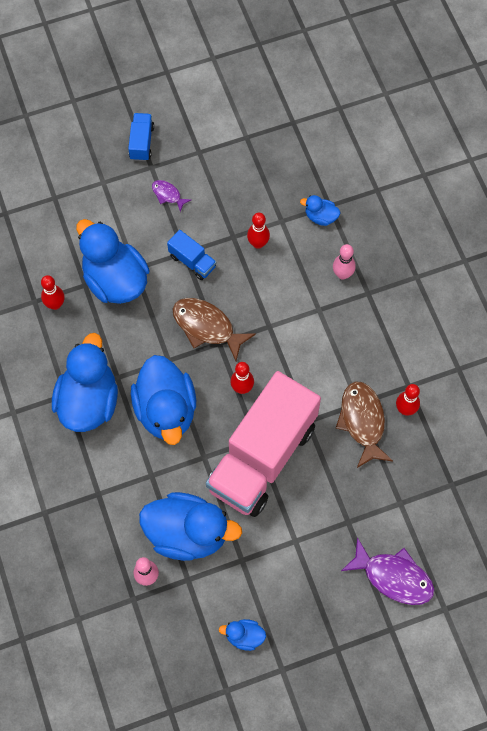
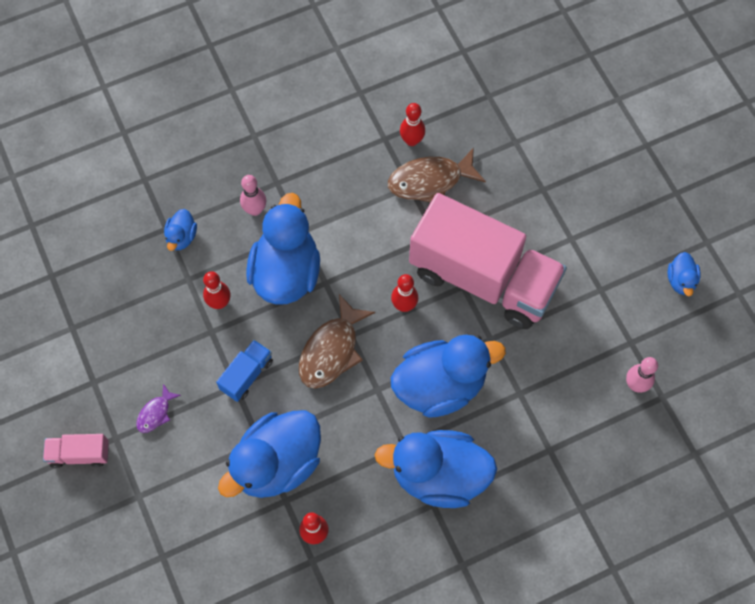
camera: 95 degrees left, 0 degrees up
(141, 143) = (79, 454): blue truck -> pink truck
(187, 533) = (581, 347): blue duck -> blue duck (286, 272)
(393, 577) = (594, 145): purple fish -> none

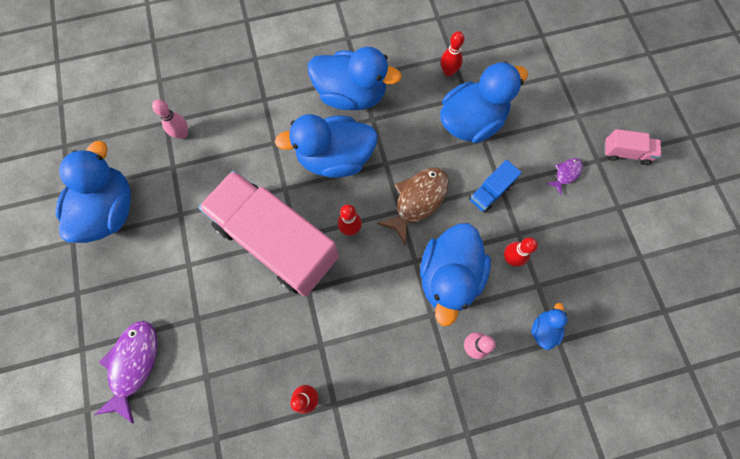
camera: 170 degrees left, 5 degrees up
(430, 181) = (300, 347): brown fish -> none
(589, 140) = (134, 364): none -> purple fish
(680, 280) = (110, 210): blue duck -> blue duck, size x2.23

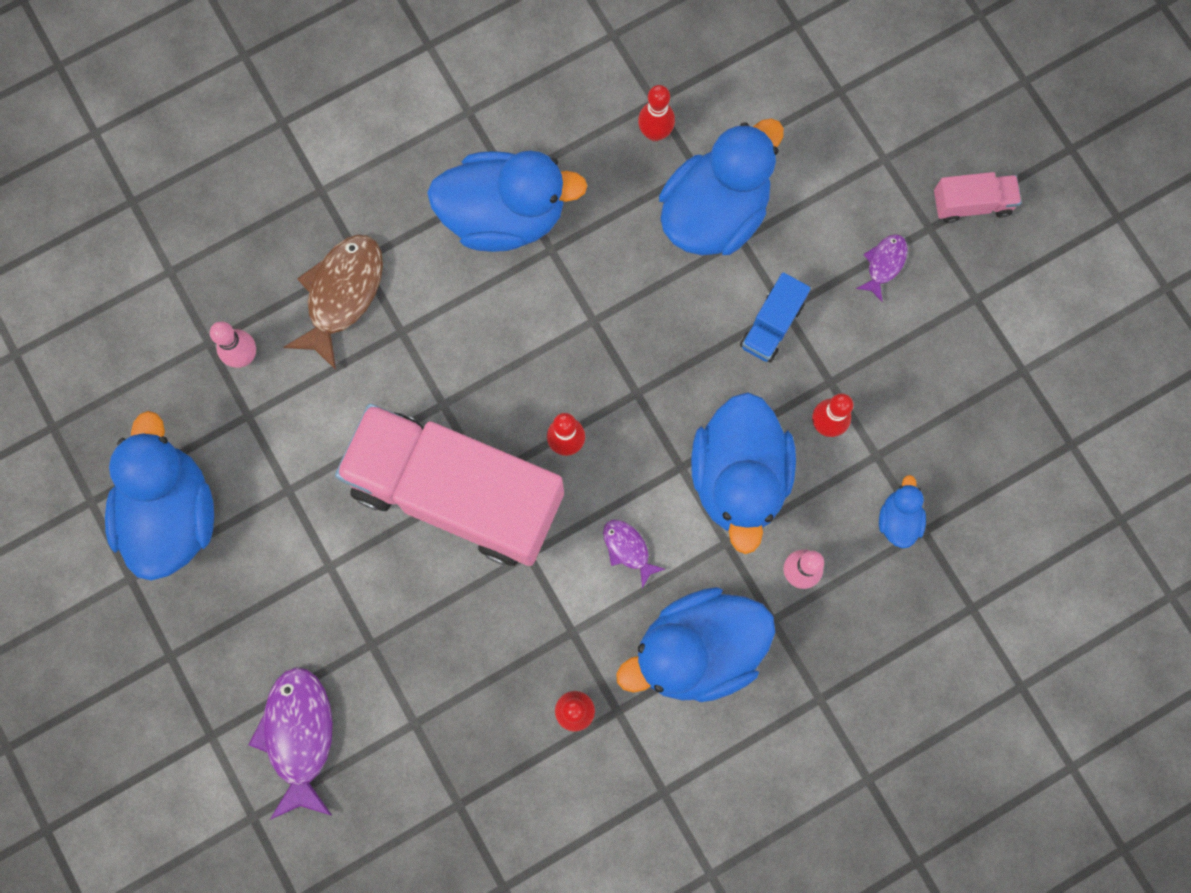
camera: 15 degrees left, 5 degrees up
(335, 158) = (509, 333): blue duck -> blue duck (697, 650)
(369, 302) = (628, 549): none -> purple fish
(418, 200) = (661, 369): brown fish -> brown fish (342, 295)

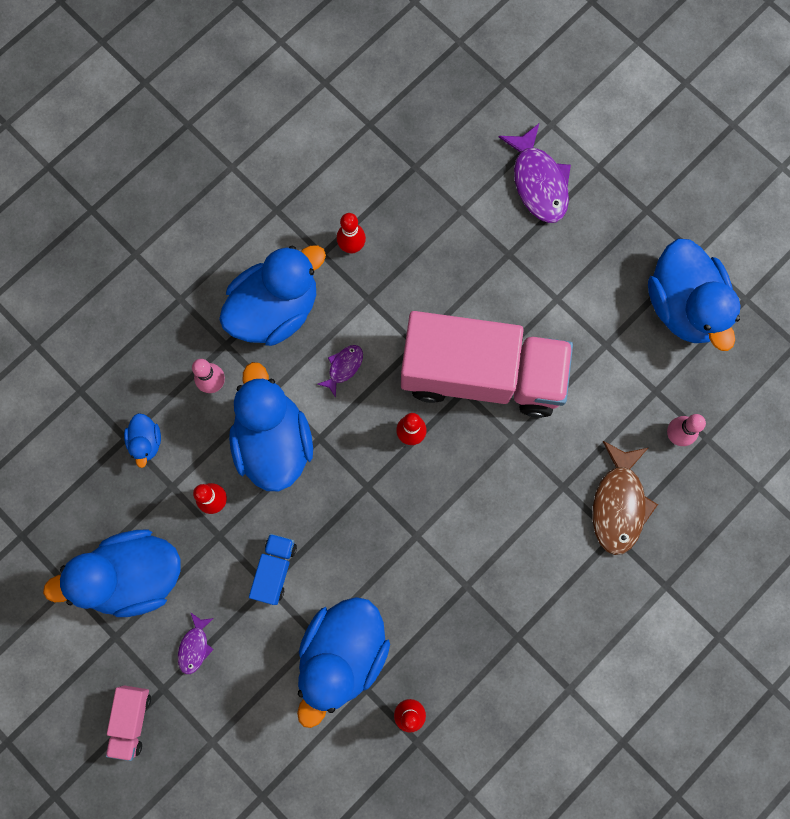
camera: 165 degrees right, 0 degrees up
(504, 216) = (512, 604): blue duck -> blue duck (134, 576)
(628, 549) = (343, 367): purple fish -> purple fish turned 90 degrees counterclockwise
(971, 204) = (131, 720): pink truck -> pink truck turned 60 degrees counterclockwise

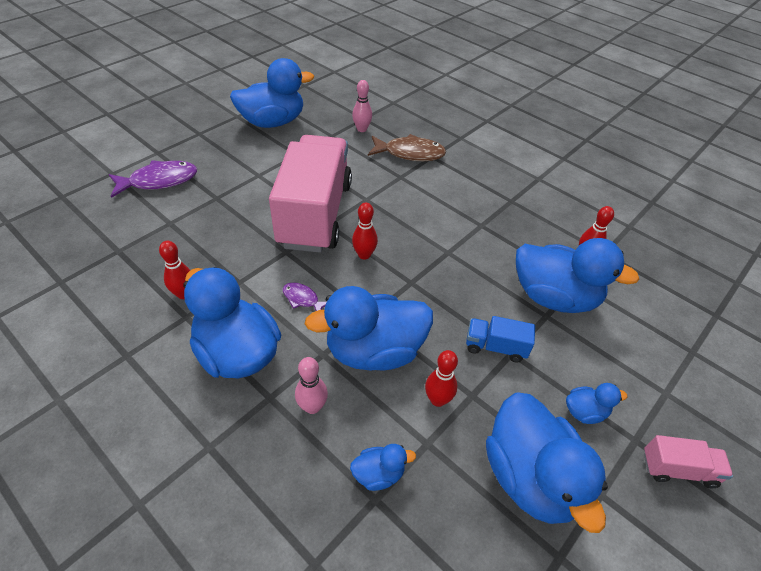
camera: 95 degrees left, 30 degrees down
(195, 646) = (585, 412): purple fish -> blue duck

